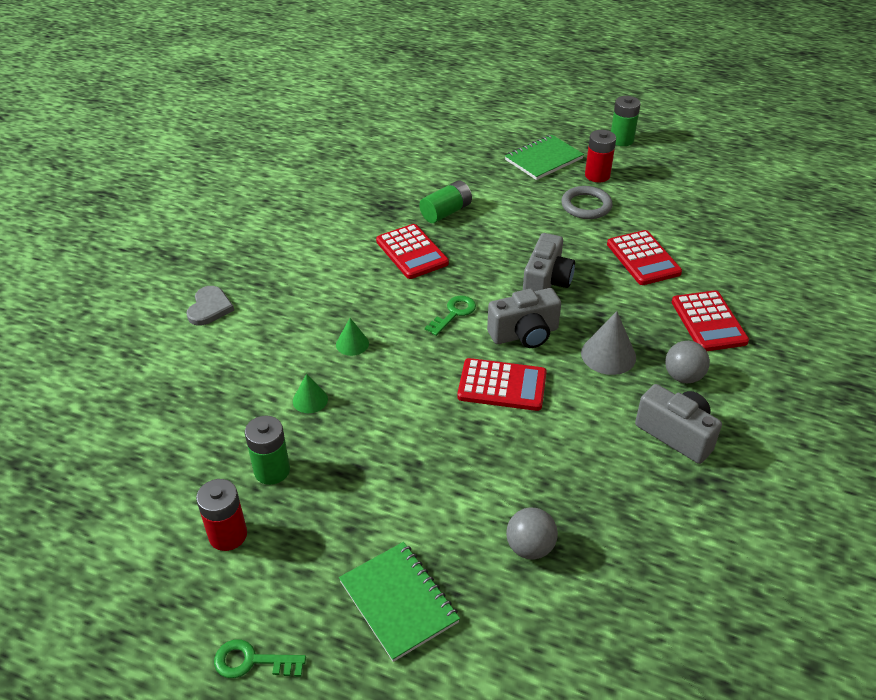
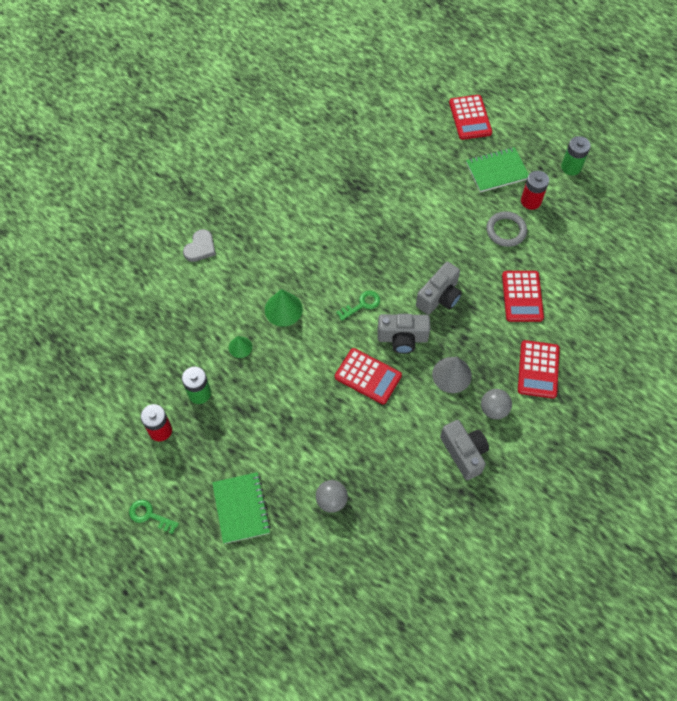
camera: 20 degrees right, 20 degrees up
(352, 344) = (283, 309): green cone -> green cone, size x1.64
(412, 252) = (355, 238): red calculator -> red calculator (470, 118)
(446, 212) = (396, 205): green battery -> none

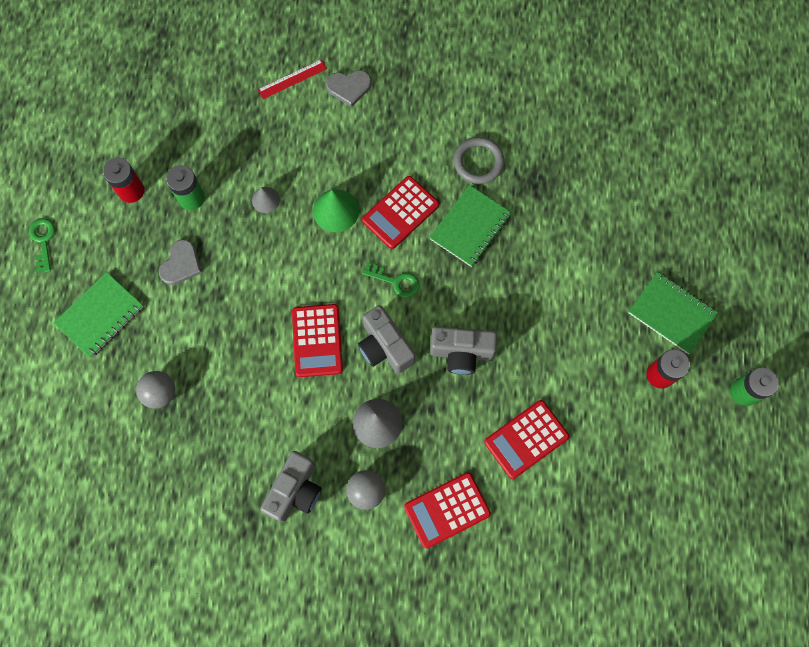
camera: 55 degrees right, 10 degrees up
(164, 277) = (292, 79): none -> red ruler
(240, 347) = (265, 200): green cone -> grey cone
(244, 430) = (181, 264): none -> grey heart
(357, 240) = (470, 227): none -> green notebook
(470, 118) = (722, 240): red calculator -> red calculator (400, 213)
(506, 231) = (599, 371): grey ring -> grey ring (478, 162)

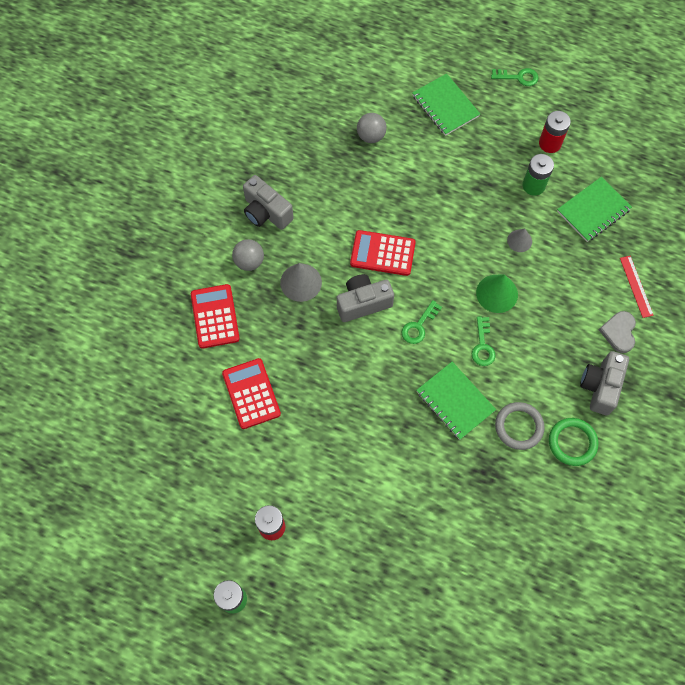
camera: 105 degrees right, 5 degrees down
(181, 264) = (475, 168): grey heart -> none
(400, 213) = (482, 345): red calculator -> green key
(461, 353) = (340, 362): grey camera -> grey camera (600, 387)
(479, 111) = (572, 442): none -> green ring
(671, 313) = (325, 558): green notebook -> green notebook (593, 210)

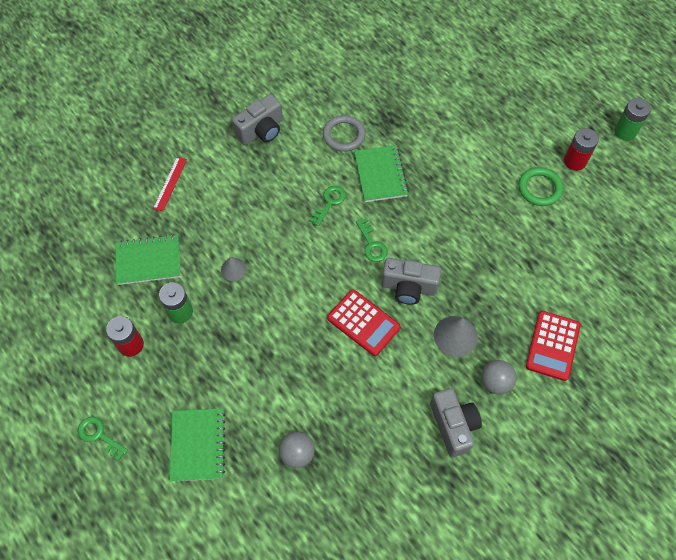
camera: 150 degrees left, 5 degrees down
(251, 394) = (548, 262): red calculator -> none
(419, 326) = (372, 244): green key -> green key turned 90 degrees clockwise
(497, 293) = (287, 236): green cone -> none
(572, 442) = (312, 107): green ring -> green ring (539, 188)
(619, 332) = (214, 158): grey heart -> none

